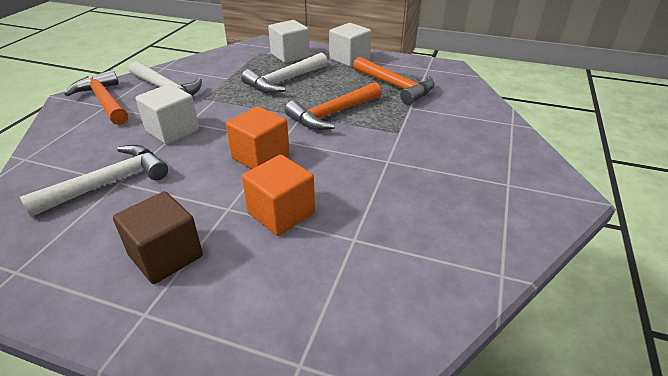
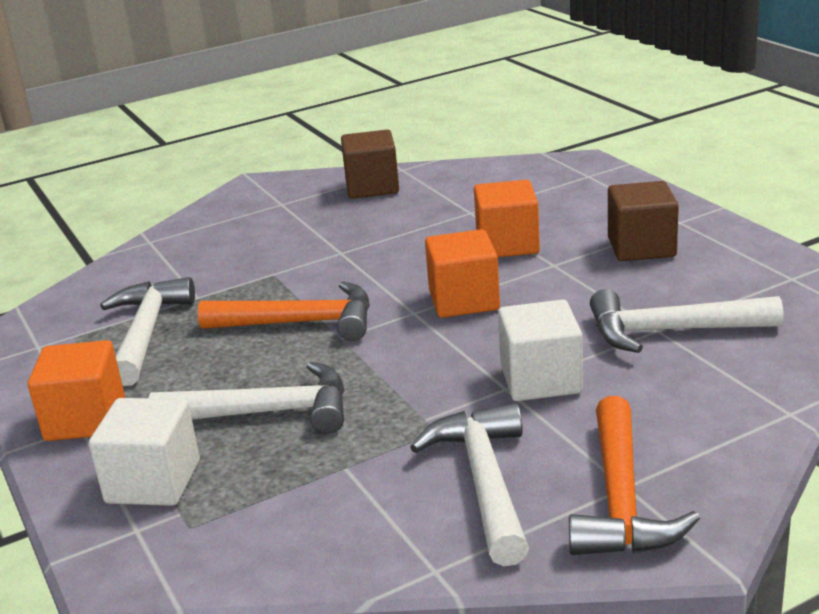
camera: 135 degrees left, 10 degrees down
(349, 59) = (85, 419): white cube -> orange cube
(395, 86) = (146, 332): orange hammer -> white hammer
(480, 233) = (372, 187): none -> brown cube

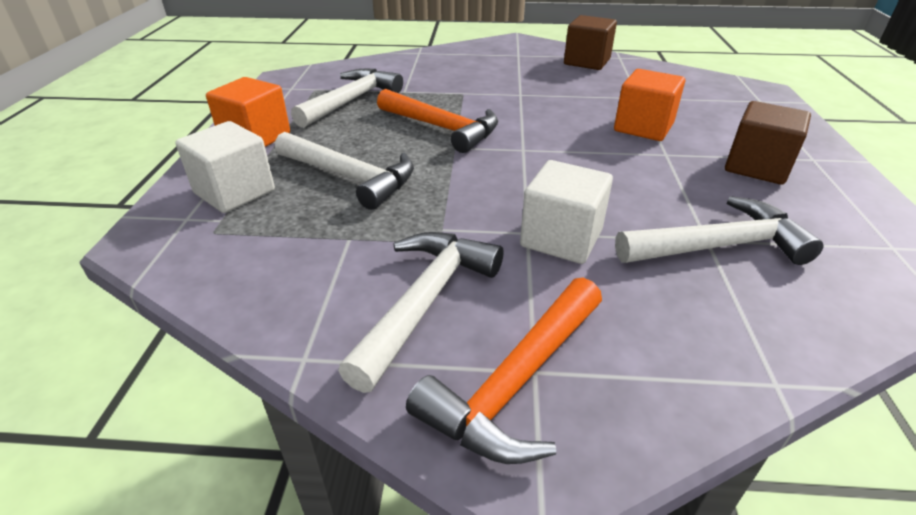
camera: 30 degrees right, 10 degrees up
(464, 300) = (567, 154): orange cube -> none
(670, 331) = (718, 246): white hammer -> white hammer turned 135 degrees clockwise

